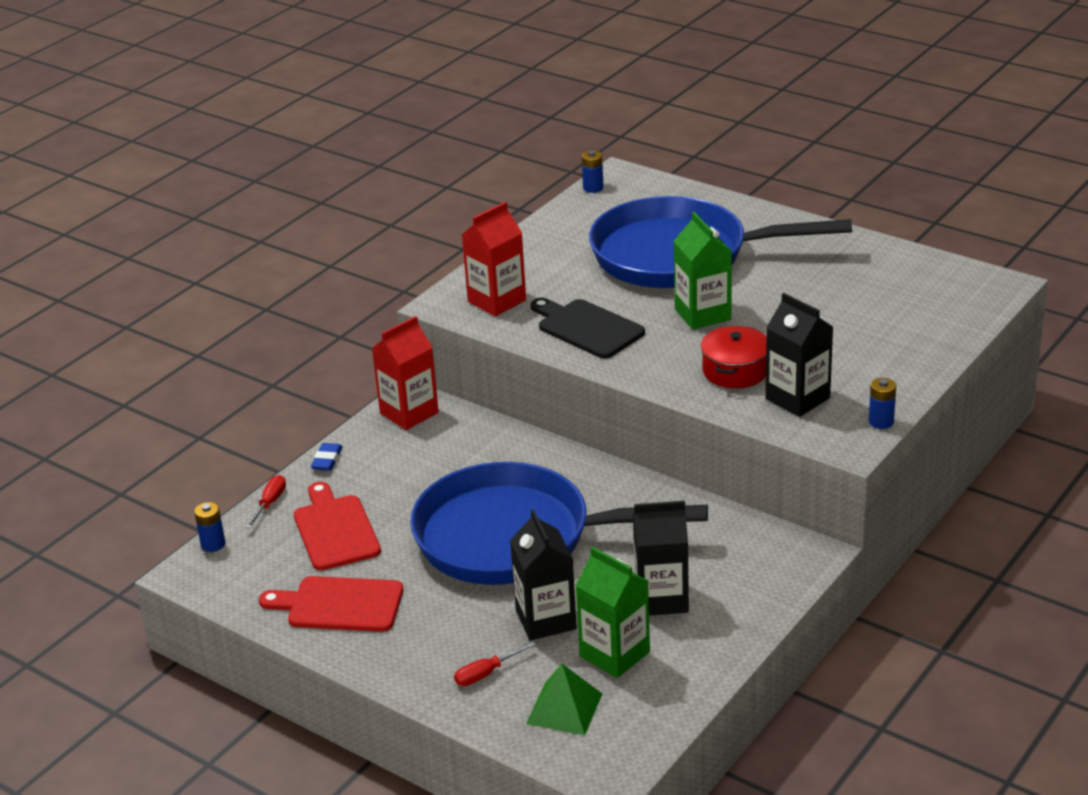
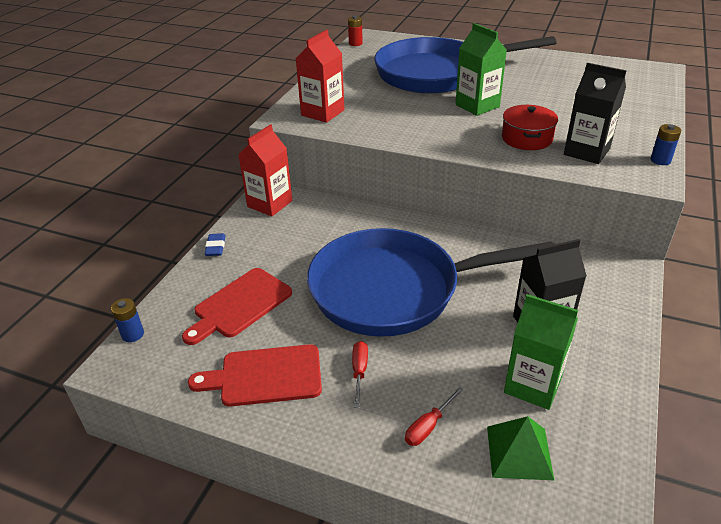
camera: 15 degrees left, 5 degrees up
(270, 503) = (176, 289): red screwdriver -> red screwdriver (359, 371)
(335, 530) = (240, 305): red cutting board -> red cutting board turned 105 degrees counterclockwise
(546, 620) = (455, 361): black carton -> none
(587, 328) = (399, 122): black cutting board -> none
(593, 188) = (355, 43): blue battery -> red battery

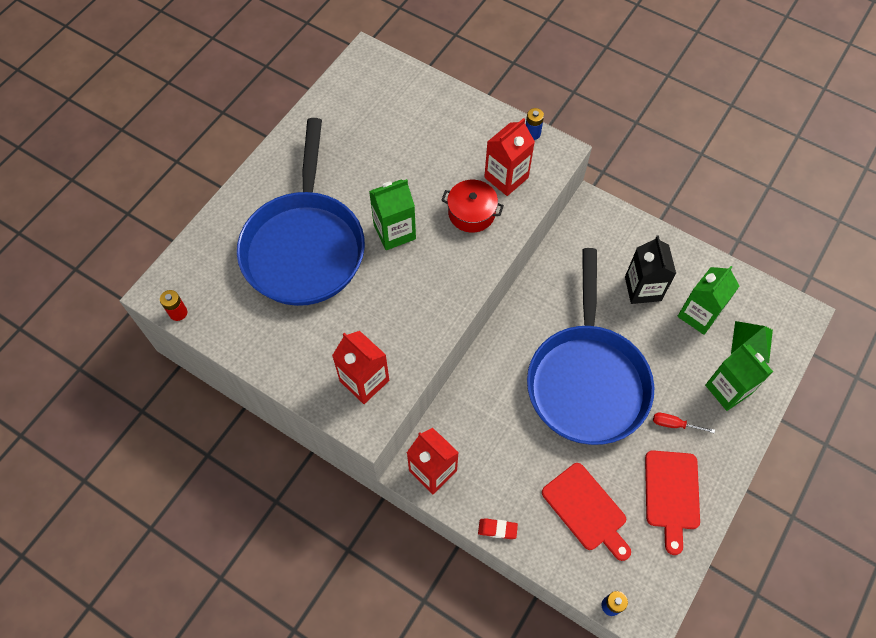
camera: 80 degrees left, 25 degrees up
(215, 247) = (497, 529): blue eraser -> red eraser
(428, 426) = (728, 389): red screwdriver -> green carton
(586, 152) = (506, 177): black carton -> red carton

